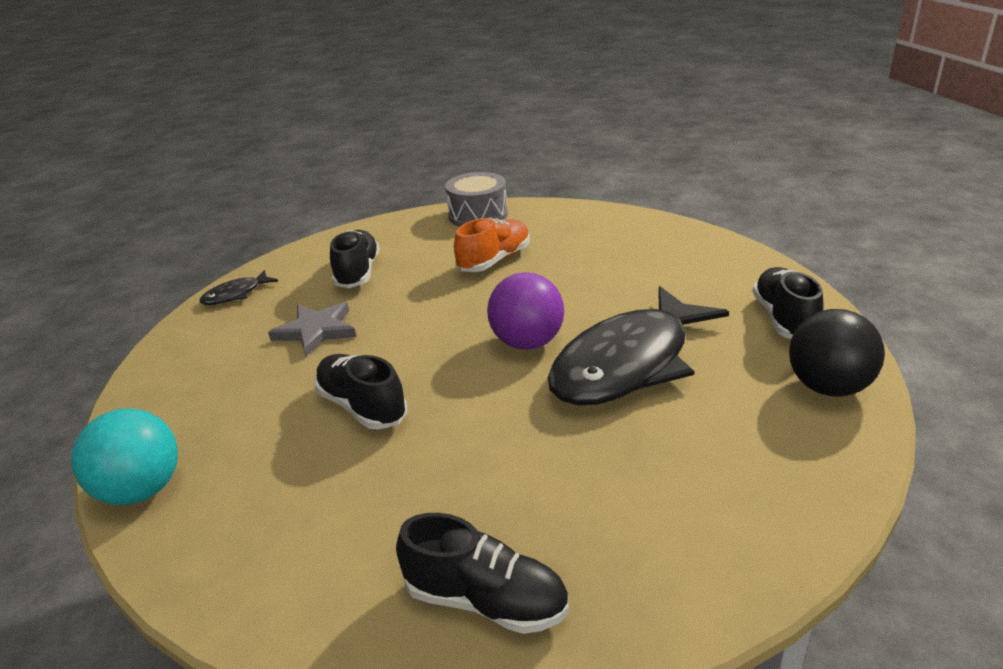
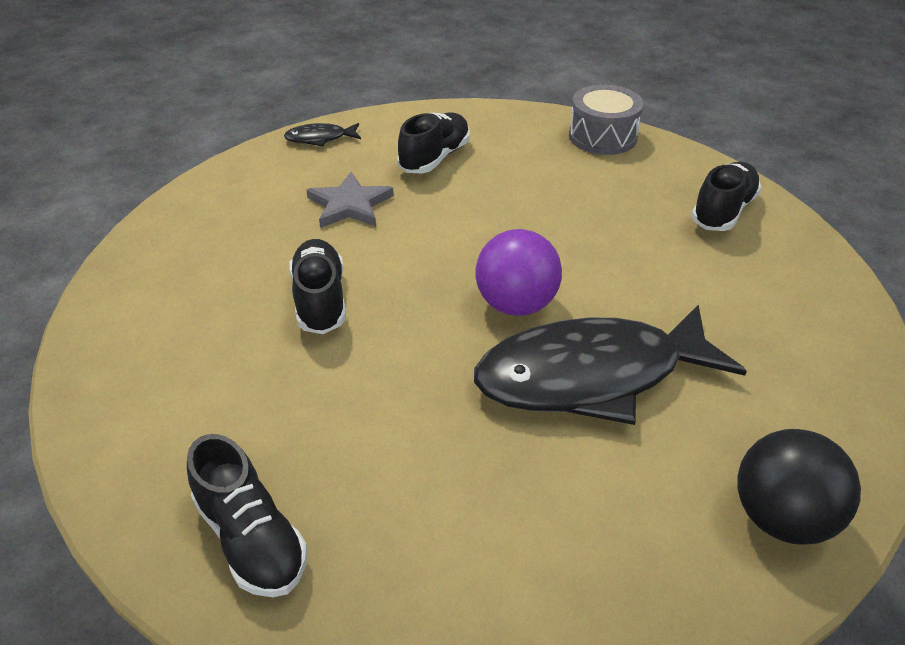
camera: 30 degrees right, 10 degrees up
(141, 490) = (112, 294): turquoise ball -> none
(494, 260) = (570, 197): orange shoe -> none
(784, 319) = (817, 410): black shoe -> black shoe (722, 211)

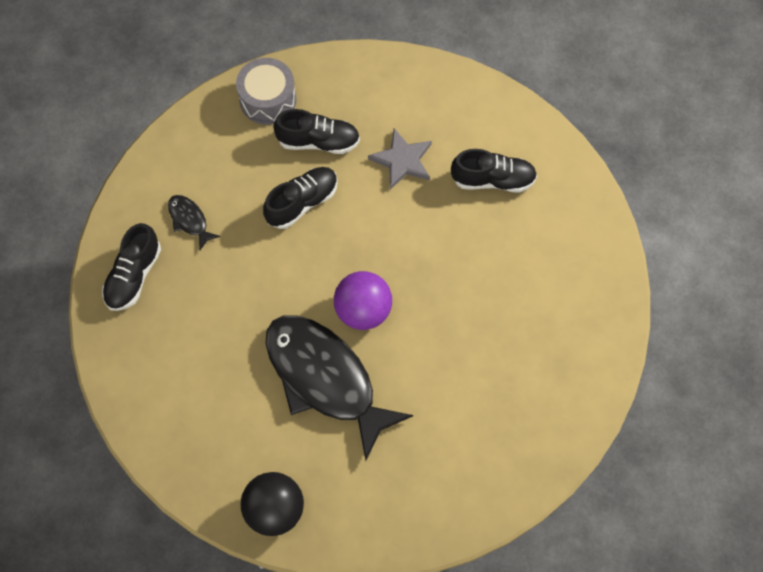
camera: 60 degrees right, 25 degrees up
(320, 138) = (467, 92): black fish -> black fish (189, 220)
(602, 136) = (602, 279): grey drum -> grey drum (268, 100)
(722, 211) = (549, 400): black shoe -> black shoe (318, 141)

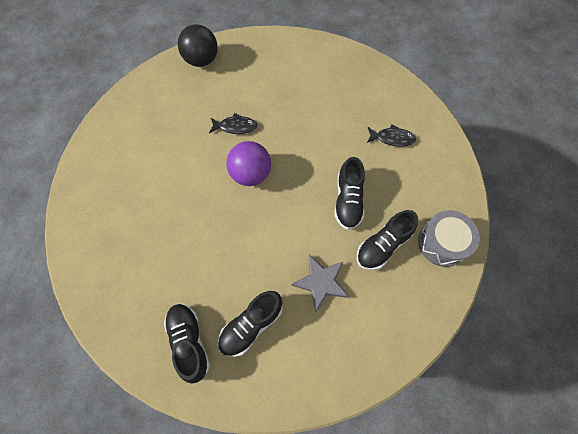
camera: 135 degrees right, 0 degrees up
(134, 276) = (382, 92): black shoe -> black shoe (189, 342)
(325, 379) = (235, 127): black fish -> black fish, size x0.41

